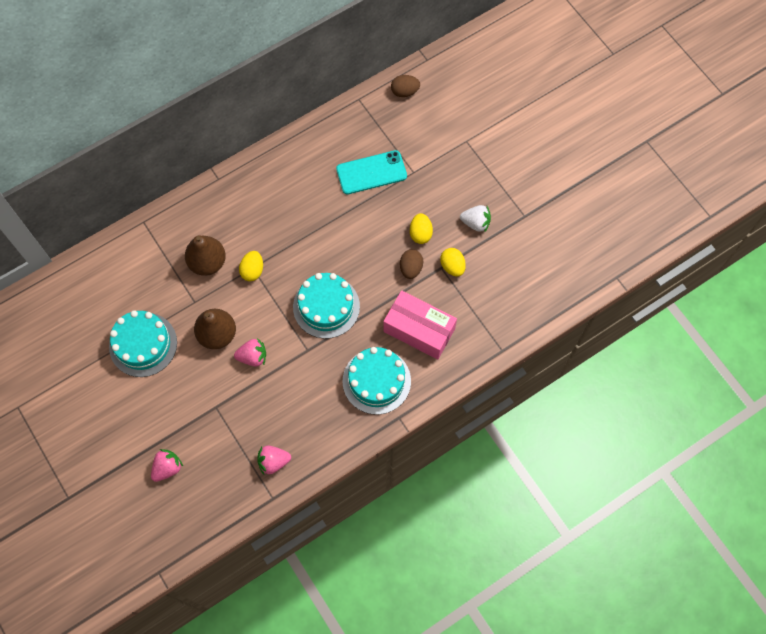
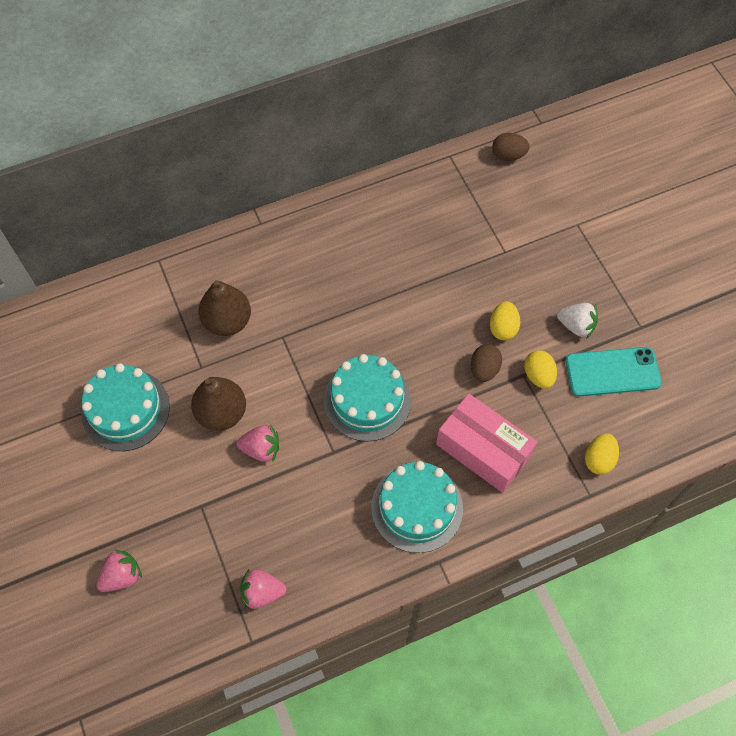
camera: 10 degrees right, 5 degrees down
(252, 270) = (281, 340): yellow egg -> yellow egg (598, 459)
(371, 172) = (452, 244): turquoise phone -> turquoise phone (612, 372)

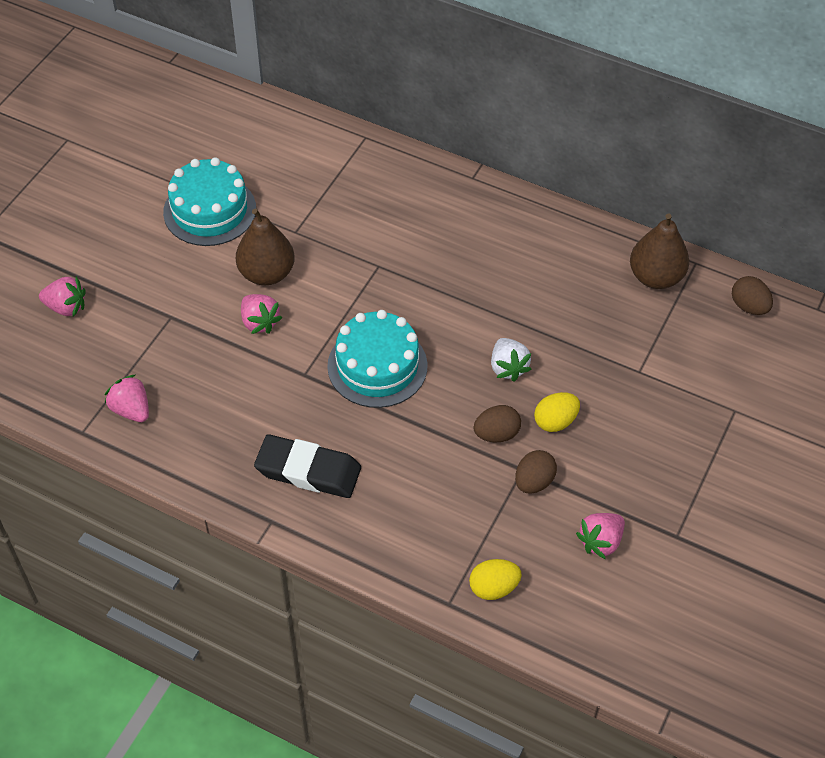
camera: 50 degrees right, 10 degrees down
(227, 321) = (355, 220): brown pear -> brown pear (655, 277)
(417, 507) = (308, 471): turquoise cake -> black eraser
(483, 450) = (413, 486): pink box -> none
(538, 375) = (534, 482): yellow egg -> brown egg
(576, 326) = (620, 479): white strawberry -> white strawberry (508, 368)
(612, 372) = (600, 541): turquoise phone -> pink strawberry

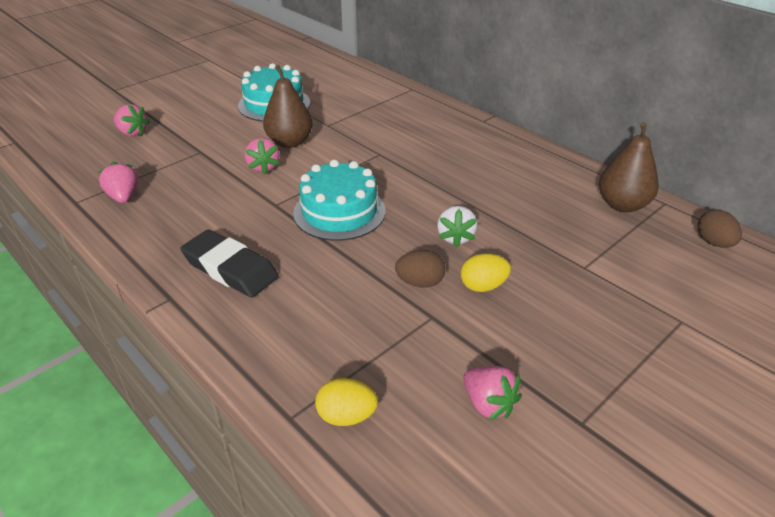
camera: 20 degrees right, 15 degrees down
(534, 482) = (438, 330): brown egg -> none
(600, 541) = (488, 404): pink strawberry -> pink strawberry turned 105 degrees counterclockwise

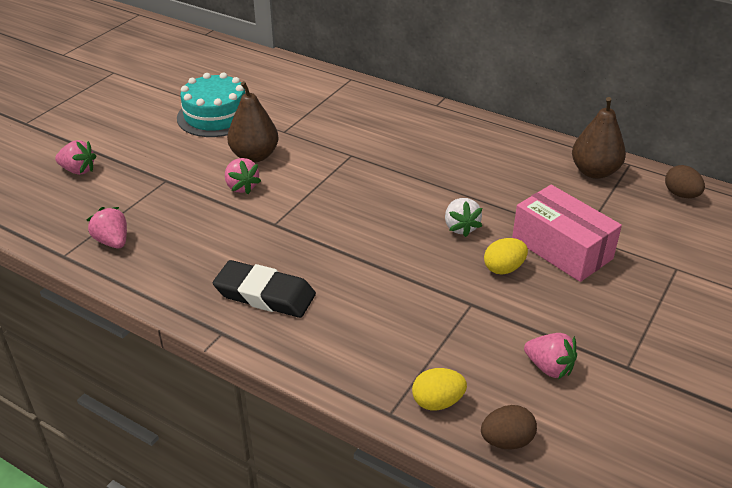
camera: 15 degrees left, 0 degrees up
(339, 212) = (341, 221): turquoise cake -> none
(420, 282) = (447, 275): brown egg -> brown egg (506, 441)
(555, 276) = (561, 248): none -> pink box

